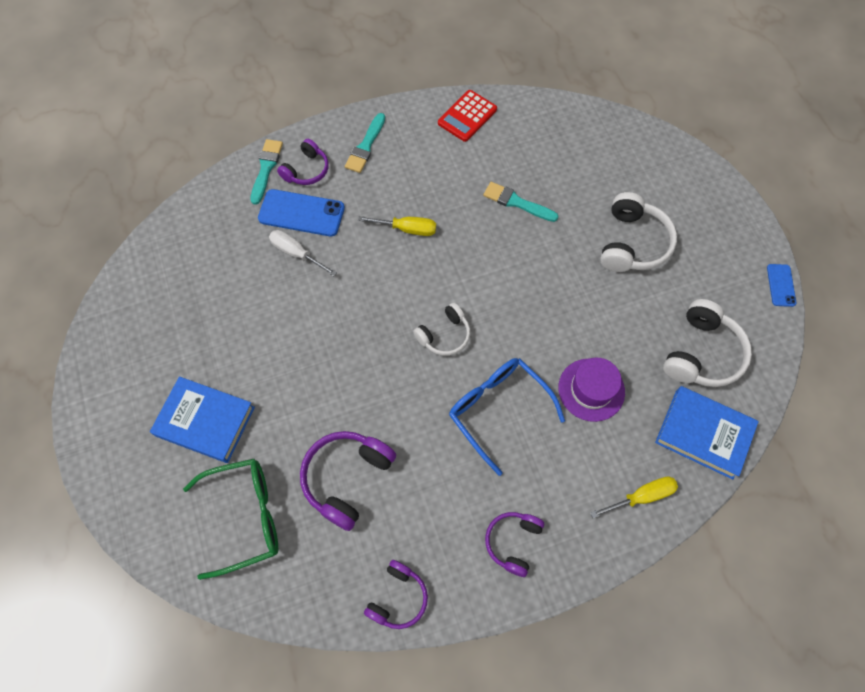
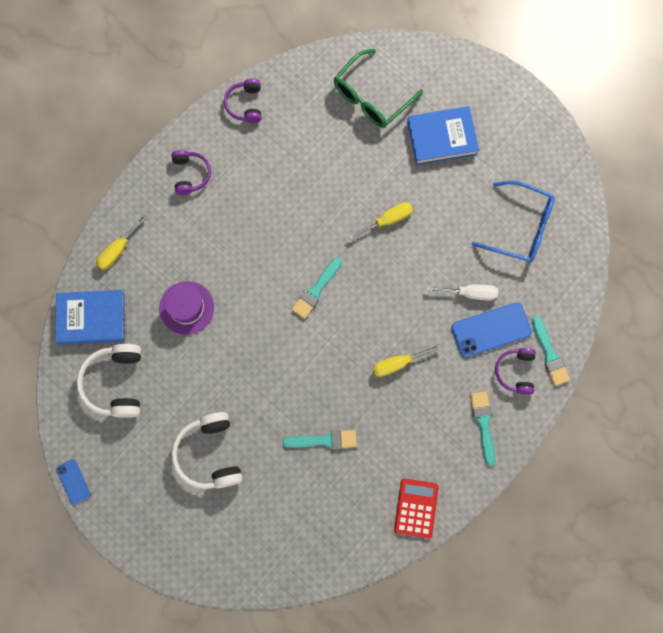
camera: 150 degrees right, 10 degrees up
(326, 365) = (387, 220): none -> yellow screwdriver
(347, 478) = (322, 154): purple headphones -> none
(444, 335) = (316, 290): white headphones -> turquoise brush
(498, 410) = (246, 256): blue glasses -> blue glasses (521, 227)

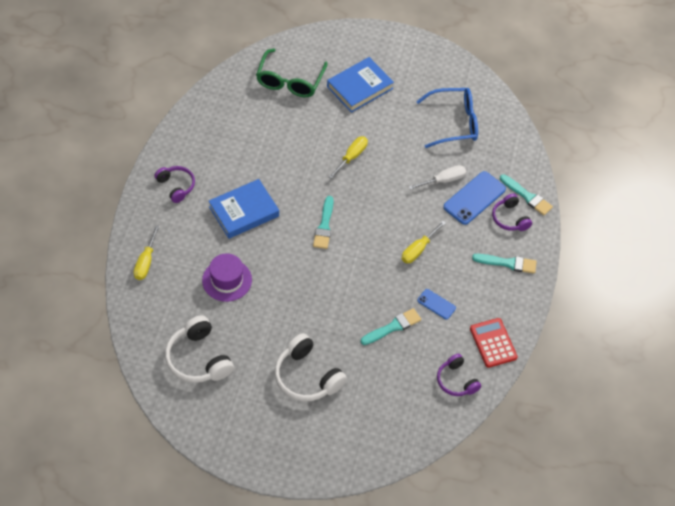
camera: 30 degrees left, 20 degrees down
(73, 481) = (203, 447): blue phone -> blue phone (436, 304)
(91, 318) = (151, 320): blue book -> blue book (244, 211)
(245, 104) = (193, 122): purple headphones -> purple headphones (456, 381)
(483, 424) = (508, 263): turquoise brush -> turquoise brush turned 135 degrees clockwise

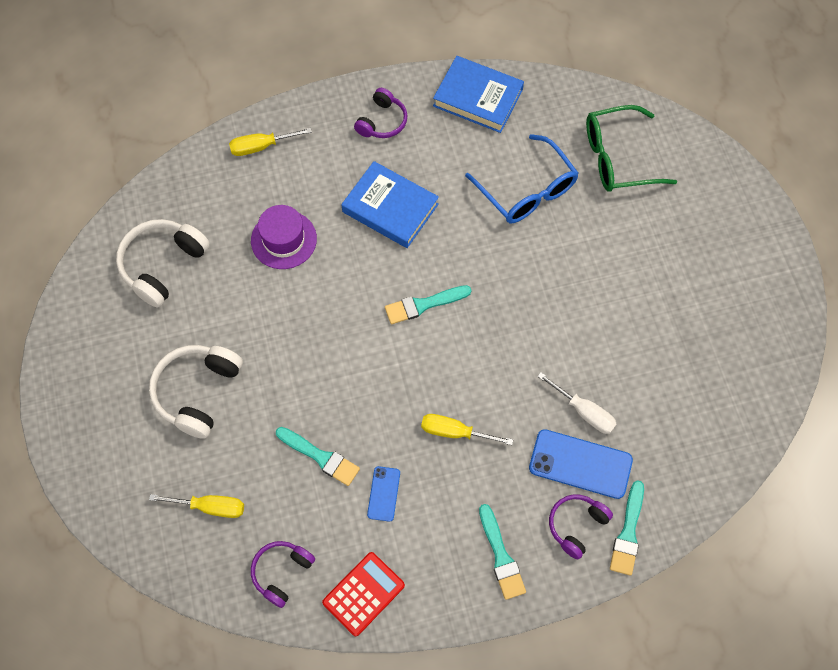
camera: 65 degrees right, 10 degrees up
(351, 157) = (548, 284): yellow screwdriver -> yellow screwdriver (210, 507)
(360, 87) = (664, 240): blue book -> blue book (478, 98)
(454, 123) = (688, 381): blue glasses -> blue glasses (527, 190)

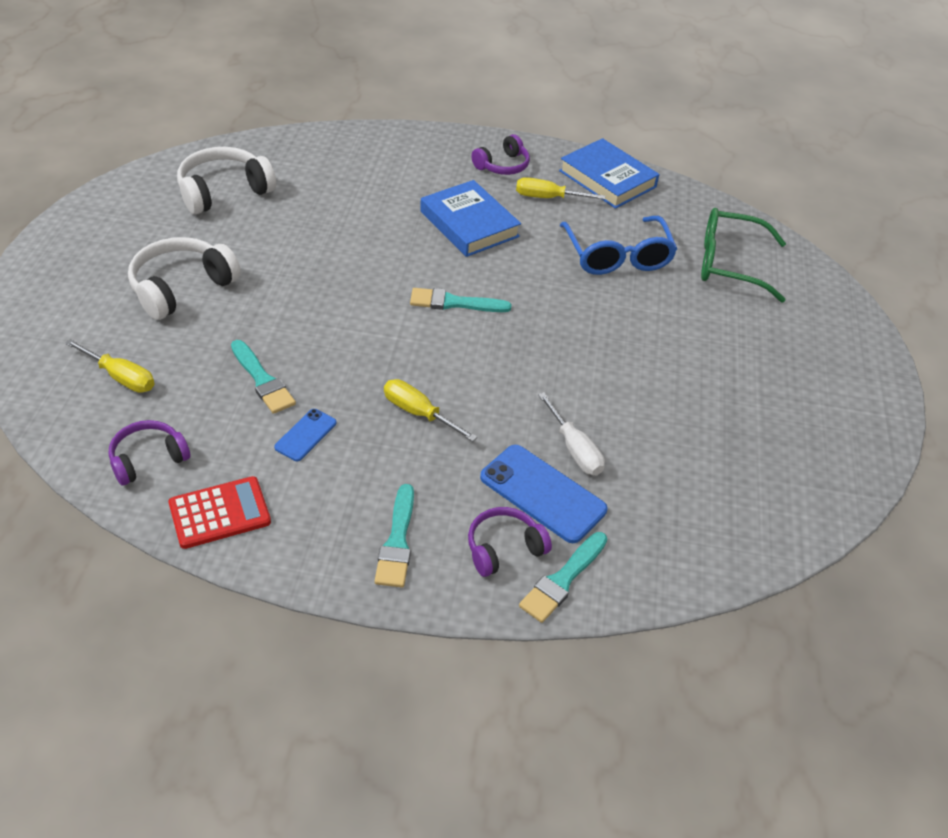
camera: 20 degrees right, 20 degrees down
(261, 146) = (376, 146): yellow screwdriver -> yellow screwdriver (548, 198)
(284, 239) = (350, 212): purple hat -> none

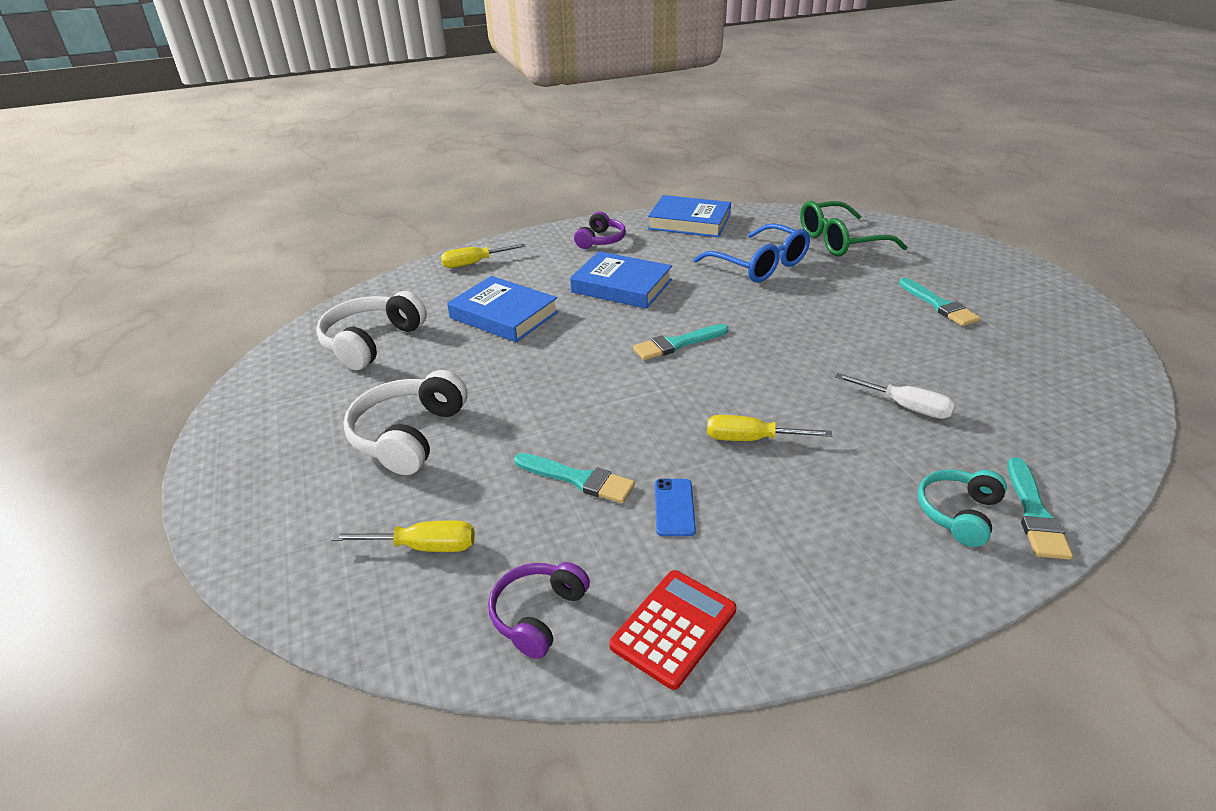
camera: 25 degrees left, 10 degrees down
(344, 210) = (504, 315): none -> blue book
(397, 541) = (868, 558): turquoise brush -> turquoise brush (939, 305)
(504, 548) = (958, 513): purple headphones -> turquoise headphones
(542, 493) = (927, 452): blue phone -> none
(548, 198) = (661, 248): yellow screwdriver -> yellow screwdriver (474, 263)

